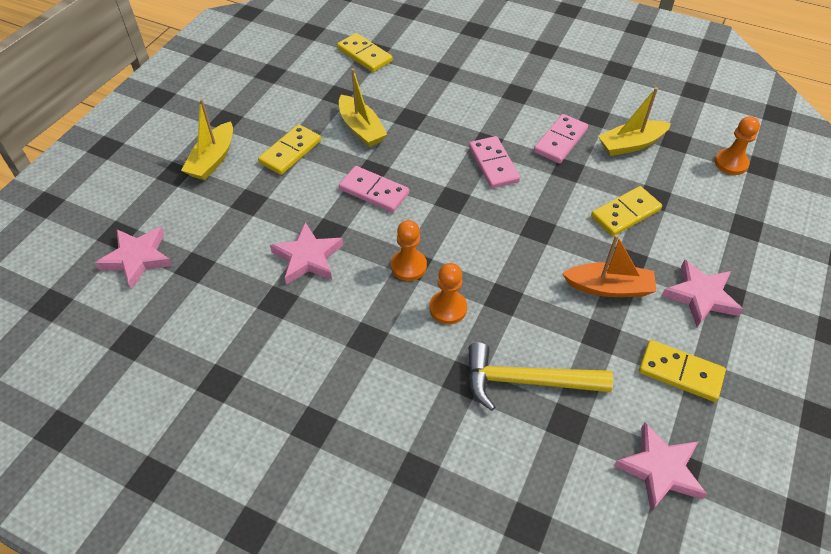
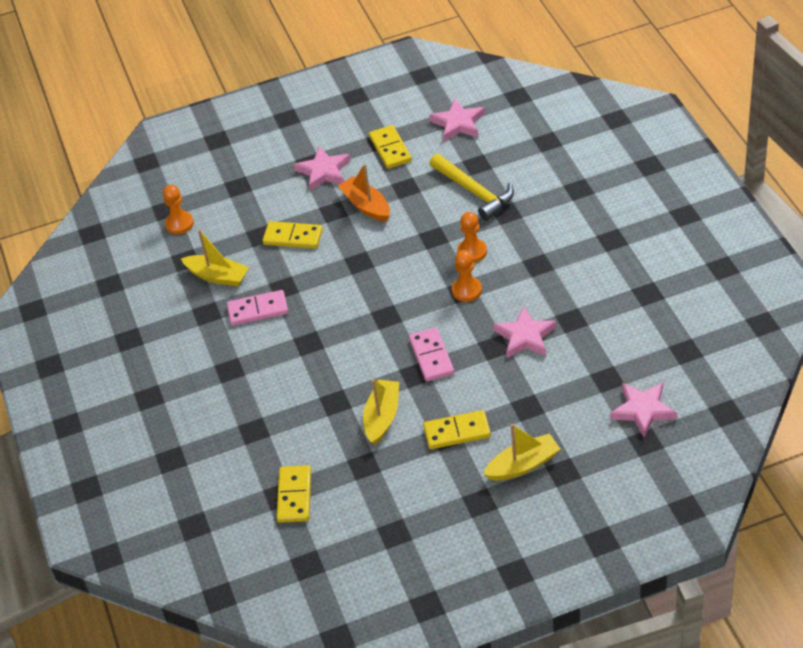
camera: 130 degrees left, 5 degrees down
(493, 164) = (326, 323): pink domino -> none

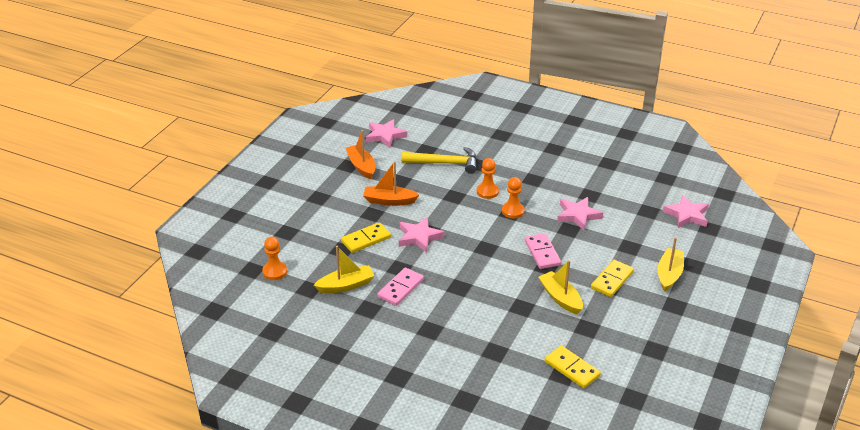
camera: 50 degrees left, 10 degrees down
(324, 172) = (335, 197): pink star -> pink star (419, 237)
(390, 149) = (361, 166): yellow domino -> orange boat
(431, 356) = (542, 253): pink domino -> pink domino turned 45 degrees clockwise

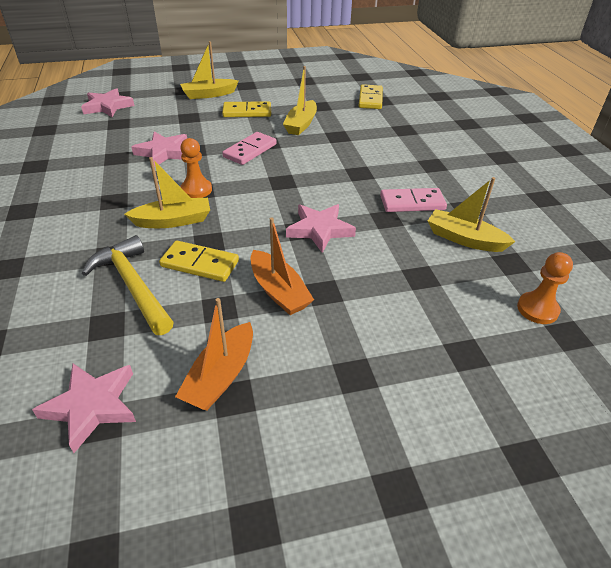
camera: 130 degrees left, 5 degrees up
(366, 239) = (377, 267): yellow domino -> yellow domino (200, 264)
(487, 192) = (173, 221): orange pawn -> yellow boat

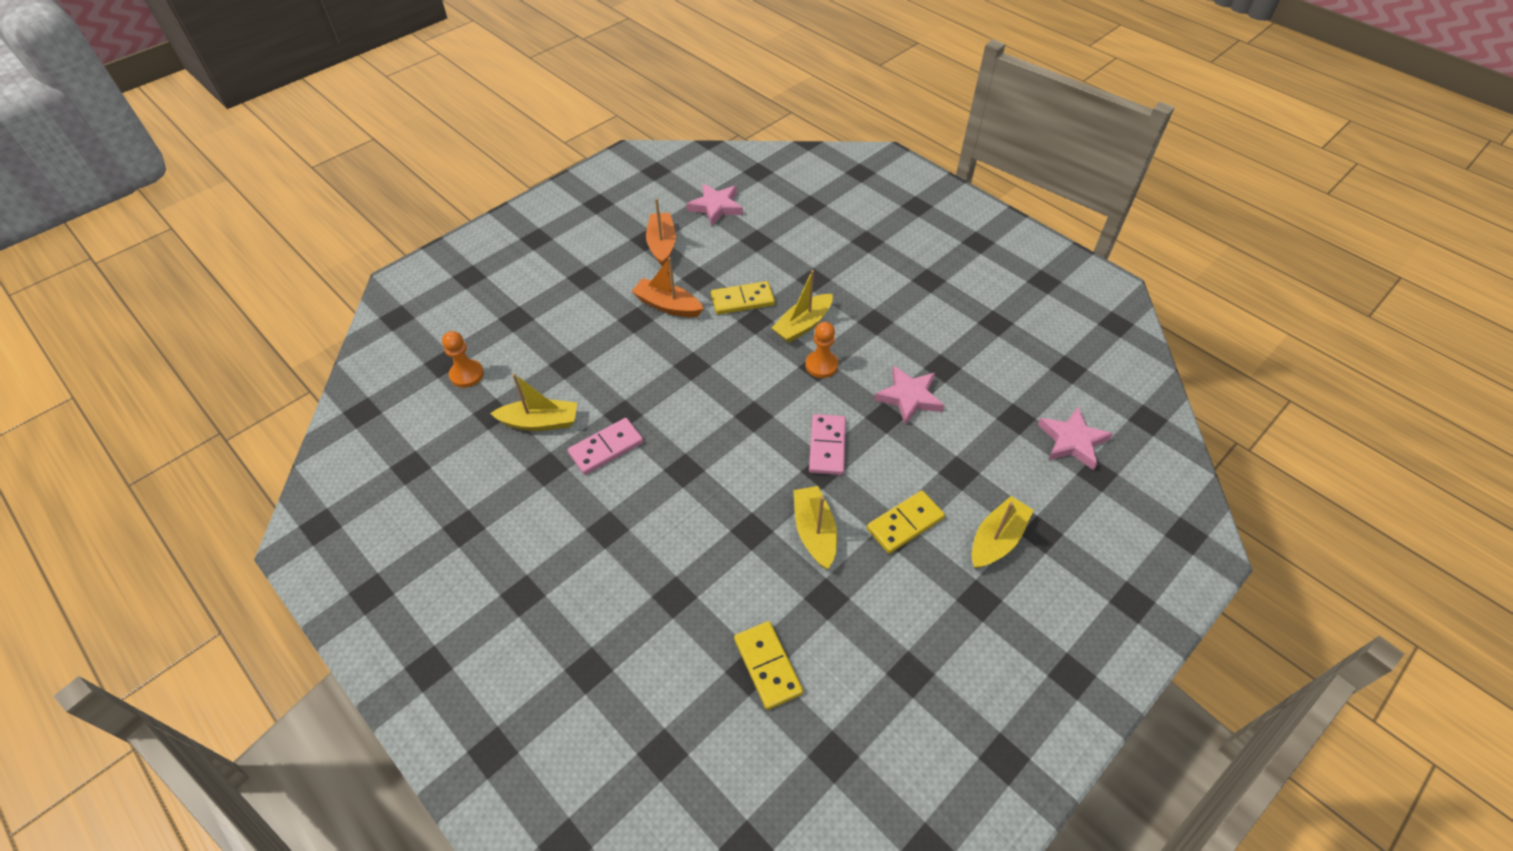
camera: 150 degrees right, 10 degrees up
(133, 286) = (770, 266): yellow hammer -> none
(319, 230) = (675, 372): pink star -> none

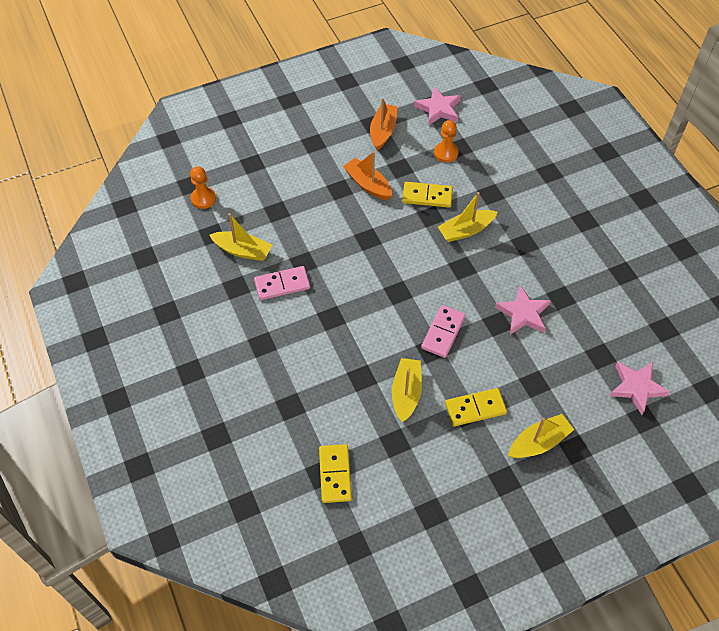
camera: 20 degrees right, 5 degrees up
(821, 365) = (466, 267): orange pawn -> orange pawn (446, 153)

